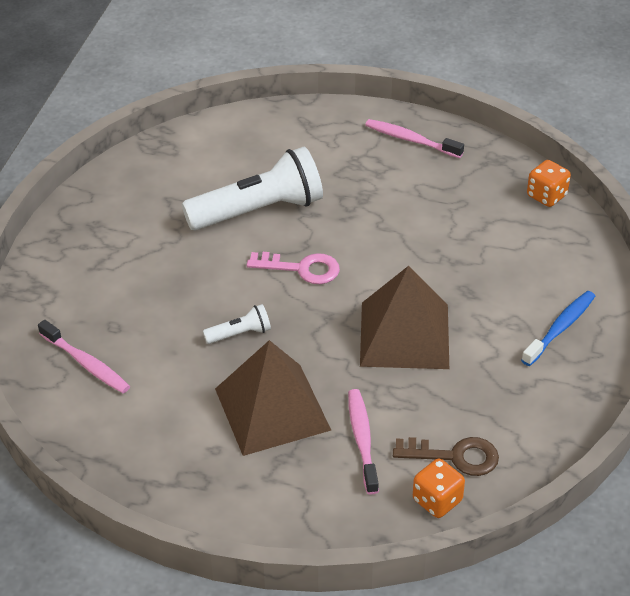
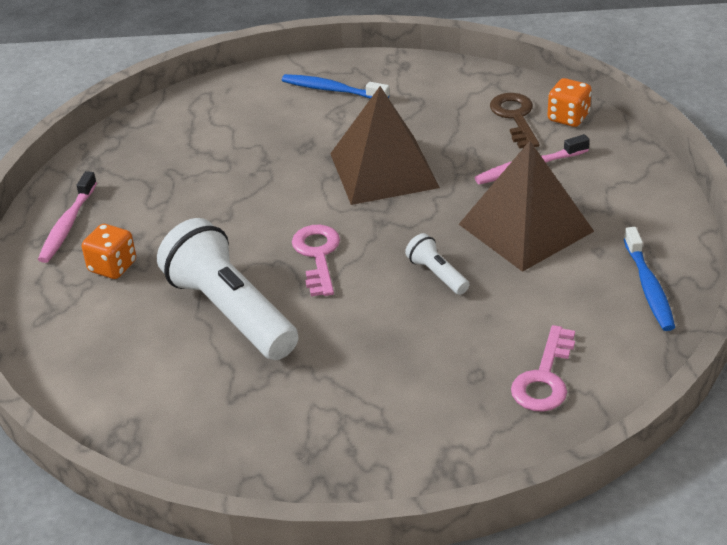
camera: 105 degrees left, 5 degrees down
(86, 364) = (544, 378): pink toothbrush -> pink key
(148, 466) = (648, 287): none -> blue toothbrush
(546, 196) = (145, 123): orange dice -> orange dice (112, 267)

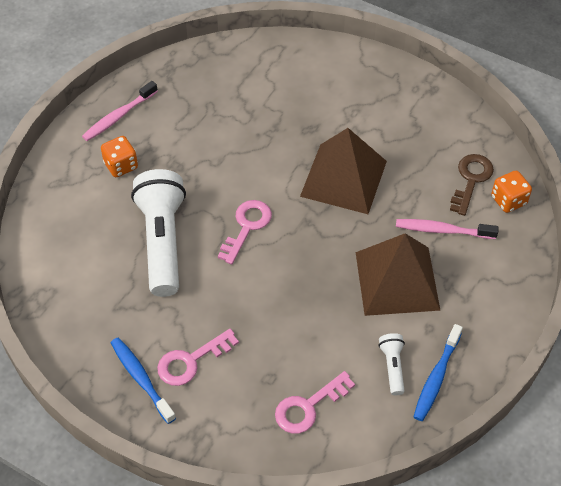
camera: 30 degrees right, 15 degrees up
(332, 90) = (365, 87): blue toothbrush -> blue toothbrush (141, 378)
(371, 403) = (191, 361): none -> pink key
(437, 274) = (308, 286): white flashlight -> white flashlight (392, 367)

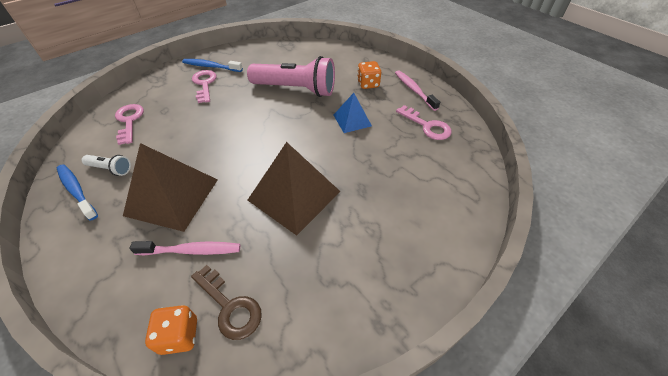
camera: 110 degrees right, 5 degrees down
(141, 378) = (211, 66): blue toothbrush -> blue toothbrush turned 150 degrees counterclockwise
(162, 241) = (296, 89): white flashlight -> pink flashlight
(205, 163) = (352, 120): none -> blue pyramid
(246, 227) = (282, 127): pink key -> pink key (427, 126)
(442, 230) = (192, 250): pink toothbrush -> pink toothbrush turned 60 degrees clockwise

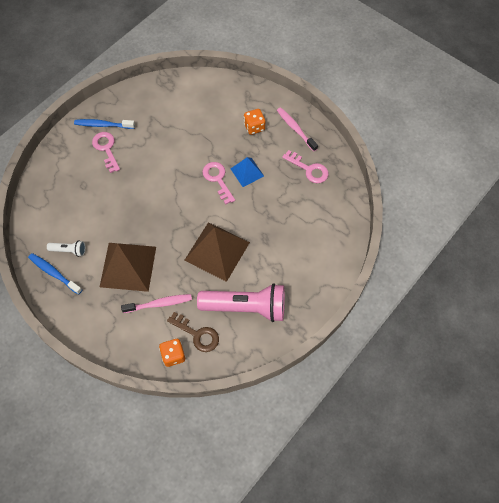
camera: 10 degrees left, 15 degrees up
(129, 121) = (59, 202): pink key -> pink key (218, 179)
(296, 89) = (191, 143): pink flashlight -> pink flashlight (246, 307)

